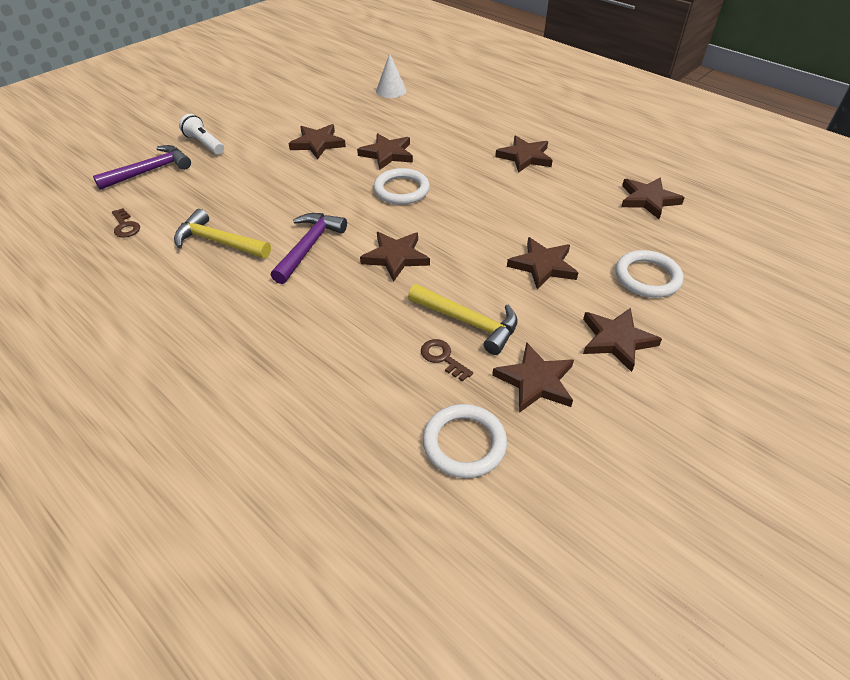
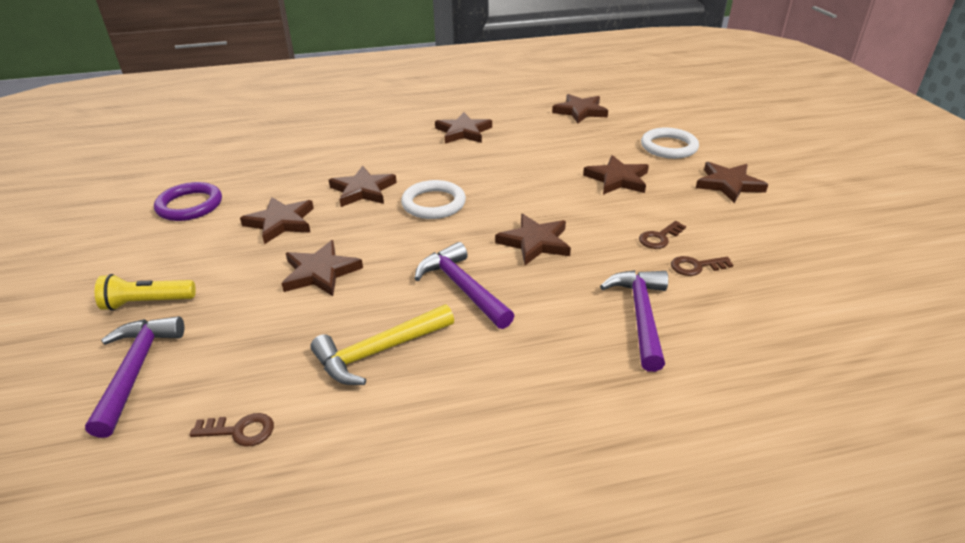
camera: 55 degrees left, 10 degrees down
(204, 144) = (147, 302): white flashlight -> yellow flashlight
(305, 105) = (189, 205): none -> purple ring
(344, 346) = (640, 316): none -> purple hammer
(391, 90) = (253, 150): white cone -> none
(464, 443) = (805, 292): white ring -> none
(468, 322) = (659, 238): yellow hammer -> brown key
(535, 381) = (752, 233): brown star -> brown star (320, 272)

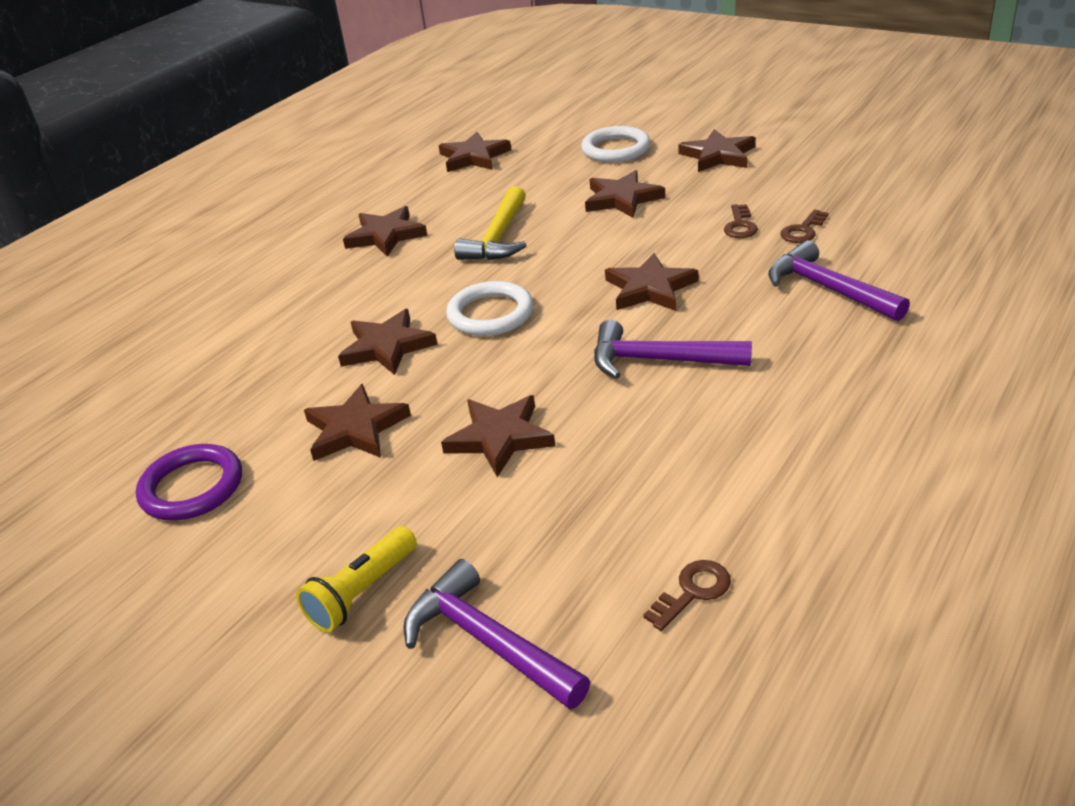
camera: 40 degrees left, 0 degrees up
(379, 351) = (687, 452): yellow hammer -> yellow hammer (499, 237)

